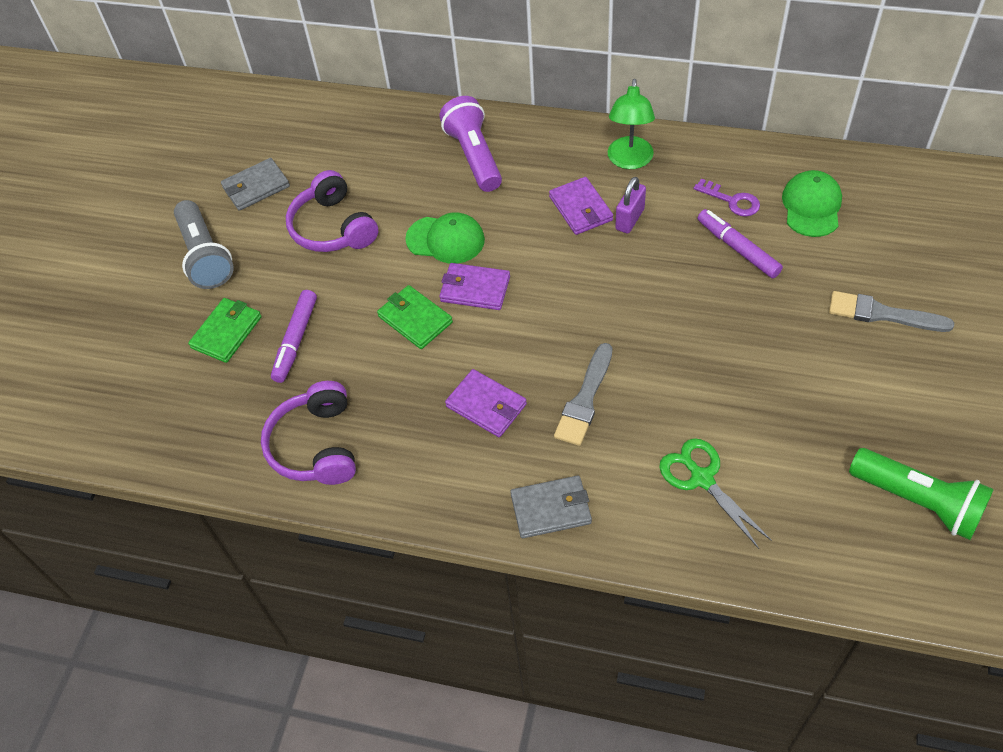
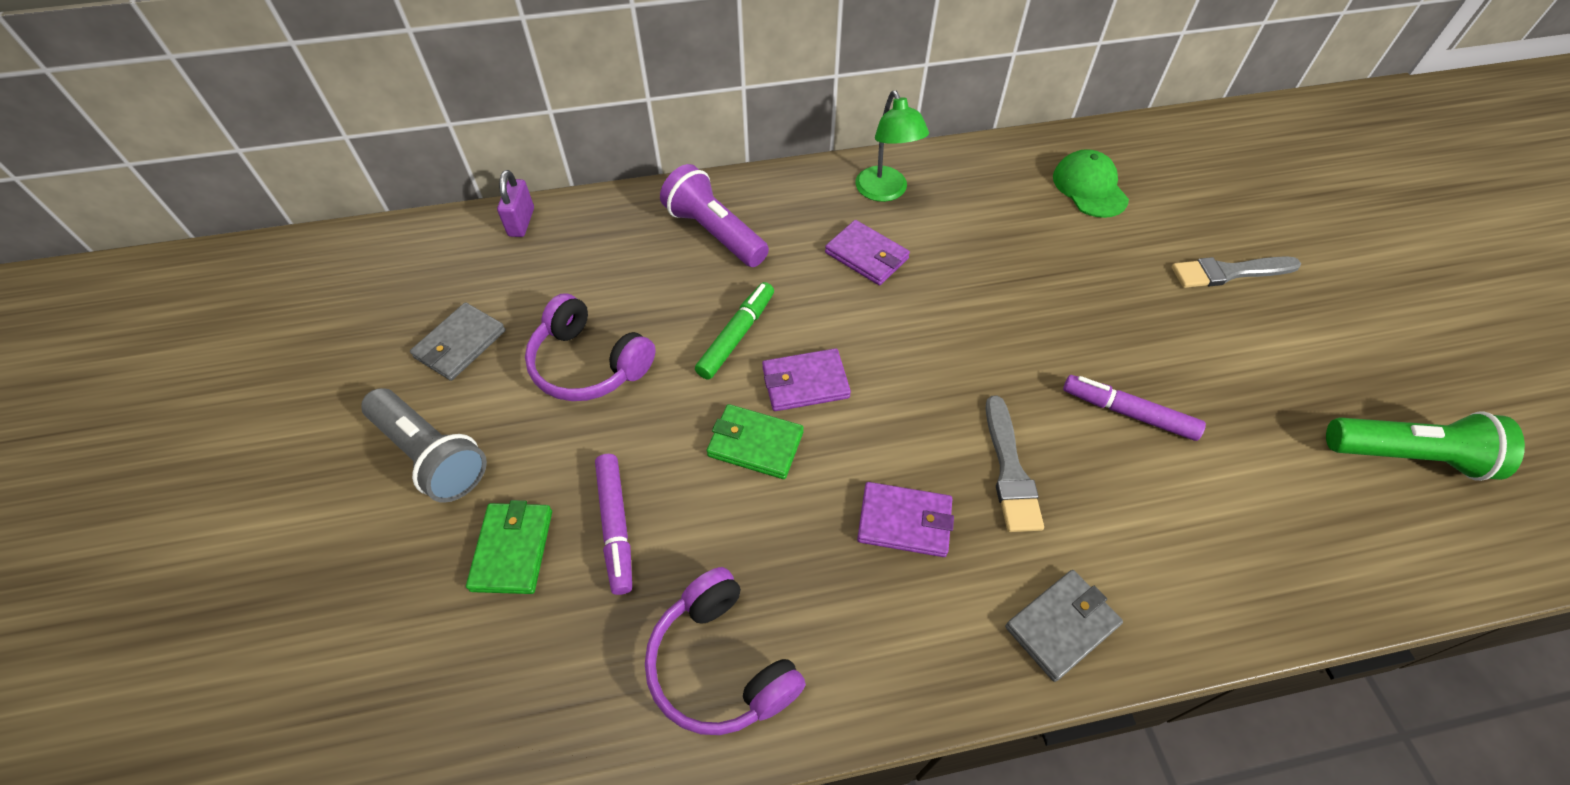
camera: 30 degrees left, 0 degrees up
(445, 240) = (736, 336): green cap -> green marker
(629, 219) = (925, 252): purple padlock -> purple padlock (521, 222)
(701, 478) = (1192, 516): green scissors -> none
(732, 201) = (1012, 203): purple key -> none
(738, 249) = (1051, 250): purple marker -> purple marker (1128, 413)

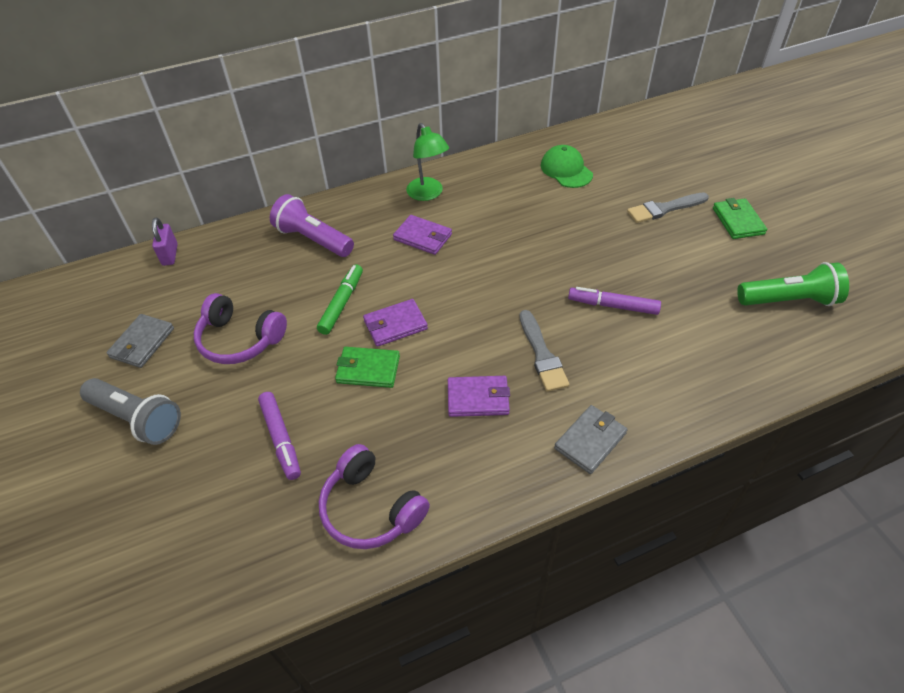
camera: 10 degrees left, 5 degrees down
(513, 549) = (210, 467): green wallet -> green wallet (738, 221)

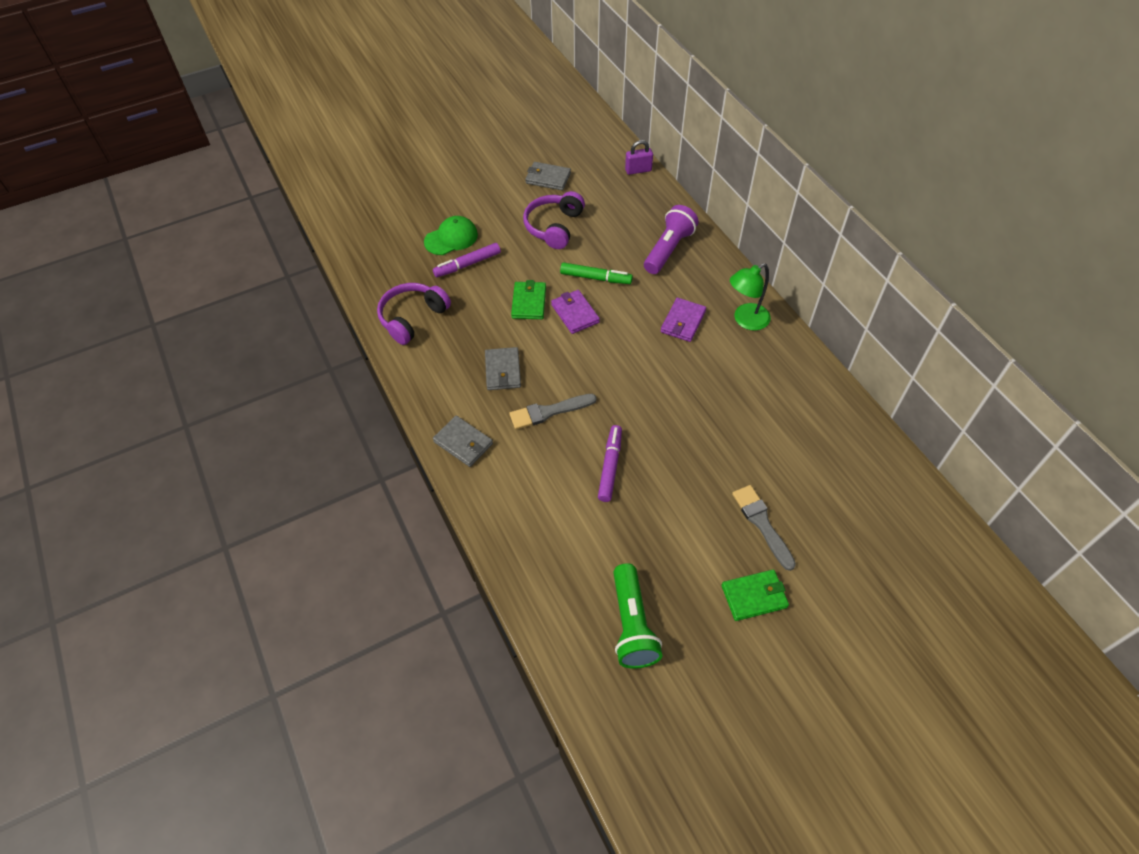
camera: 85 degrees right, 5 degrees up
(137, 419) = (484, 192): grey flashlight -> none
(478, 398) = (503, 371): purple wallet -> grey wallet
(566, 170) = (811, 434): green cap -> green cap (451, 238)

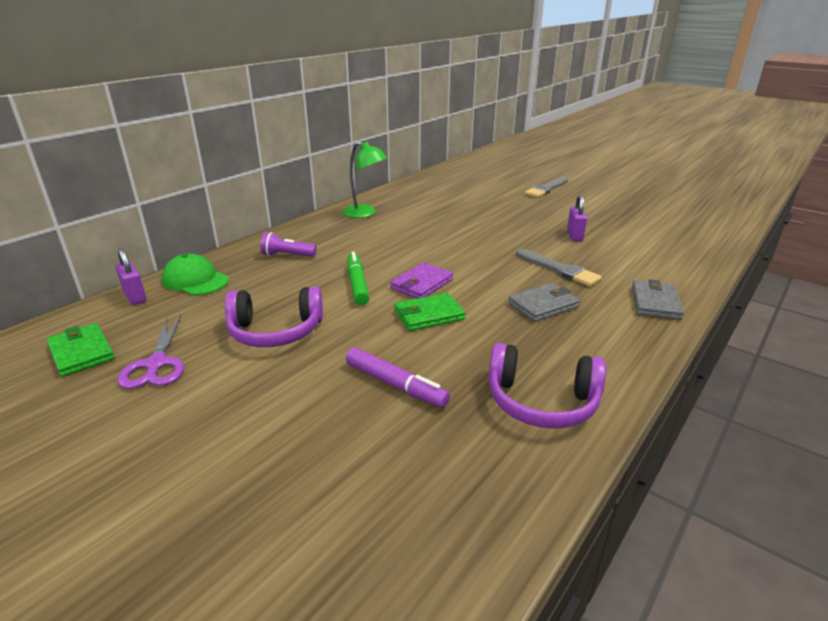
camera: 115 degrees left, 25 degrees down
(451, 238) = (345, 423): green cap -> green cap (195, 280)
(548, 178) = (156, 364): grey wallet -> purple scissors
(610, 466) = (574, 235): purple marker -> purple padlock
(632, 625) = (675, 209): green flashlight -> none
(668, 249) = (287, 255): purple flashlight -> purple flashlight, size x0.60
(683, 322) = (387, 234): purple wallet -> none
(754, 596) = (597, 185): green wallet -> green wallet (82, 352)

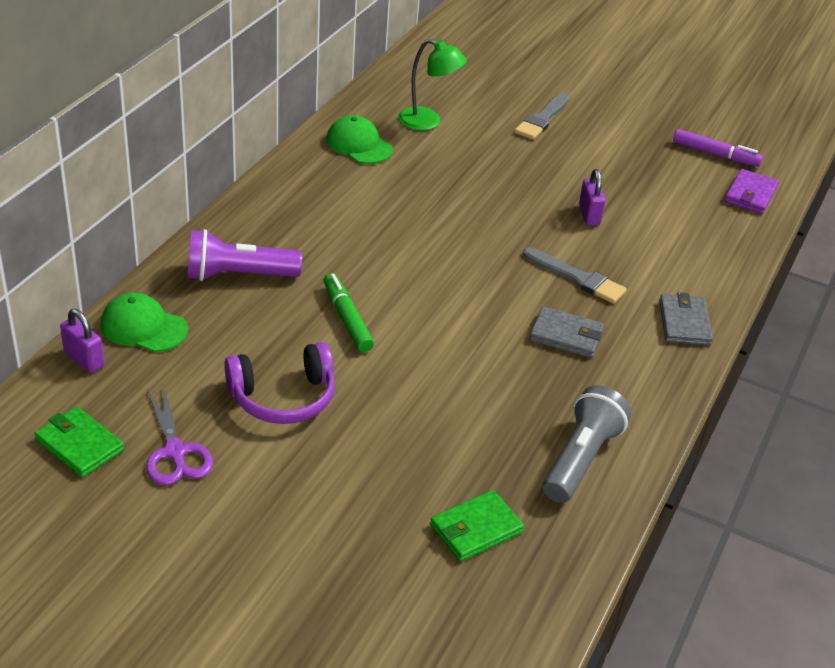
camera: 15 degrees left, 10 degrees up
(287, 255) = (238, 275): purple flashlight -> purple flashlight, size x1.66
(365, 213) = (308, 185): green lamp -> green lamp (428, 122)
(395, 384) = (437, 453): purple marker -> purple marker (715, 154)
(411, 196) = (359, 145): none -> green cap
(421, 284) = (423, 313): purple wallet -> purple wallet (750, 195)
(429, 315) = (444, 360): green wallet -> green wallet (476, 529)
(541, 401) = (580, 459): purple headphones -> grey flashlight
(543, 305) = (566, 336): grey wallet -> grey wallet turned 60 degrees clockwise

